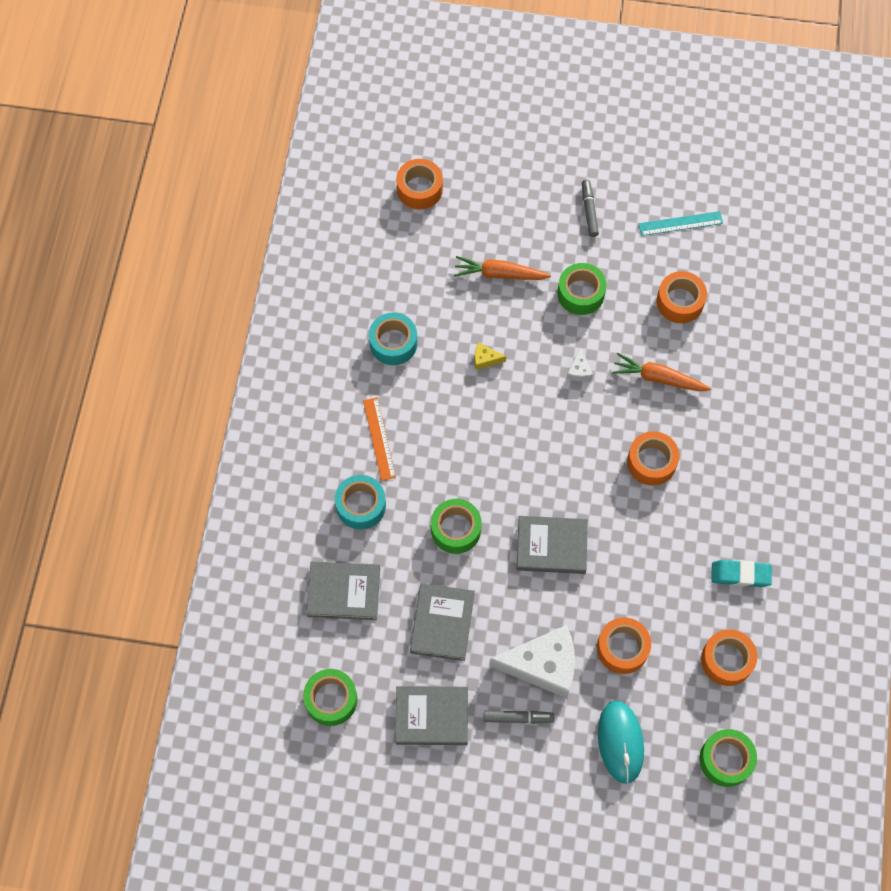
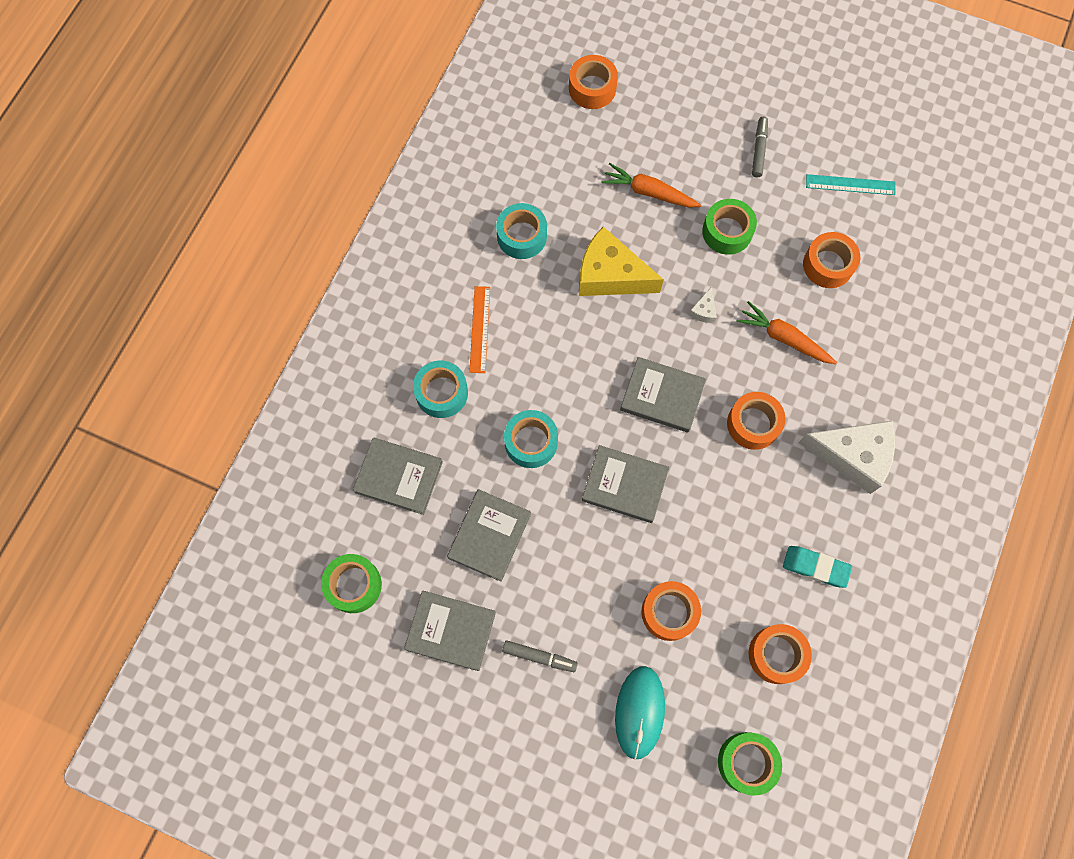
camera: 15 degrees right, 5 degrees up
(456, 529) = (531, 442): green tape -> turquoise tape
(485, 359) = (610, 275): yellow cheese -> yellow cheese, size x2.44
(542, 665) = (580, 608): white cheese -> white cheese (852, 456)
(563, 458) = (662, 396): none -> grey book

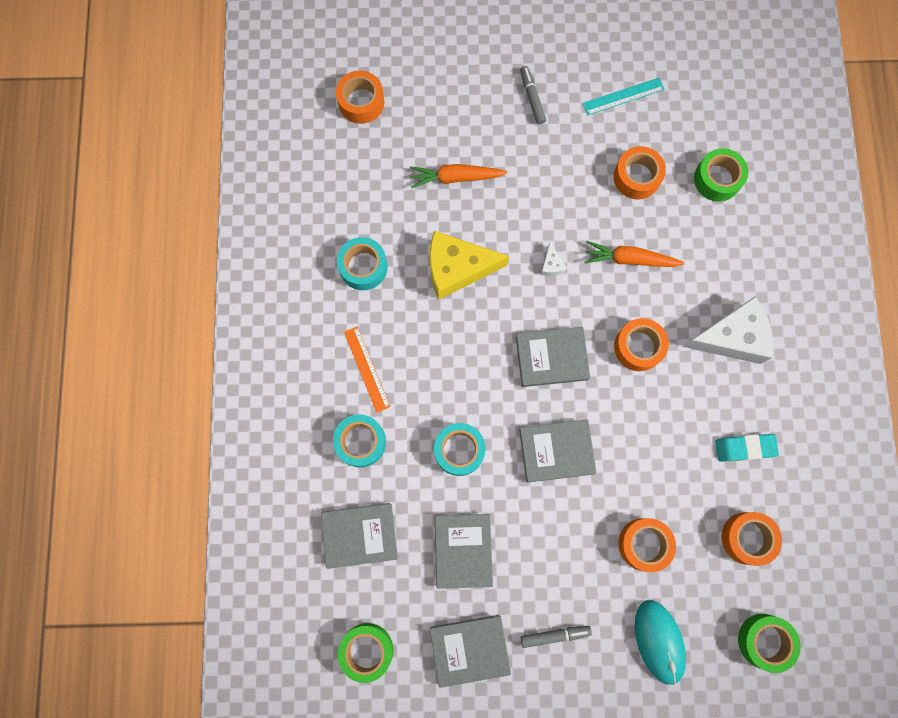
camera: 25 degrees left, 5 degrees up
(727, 232) = (539, 184): green tape -> green tape (717, 179)

